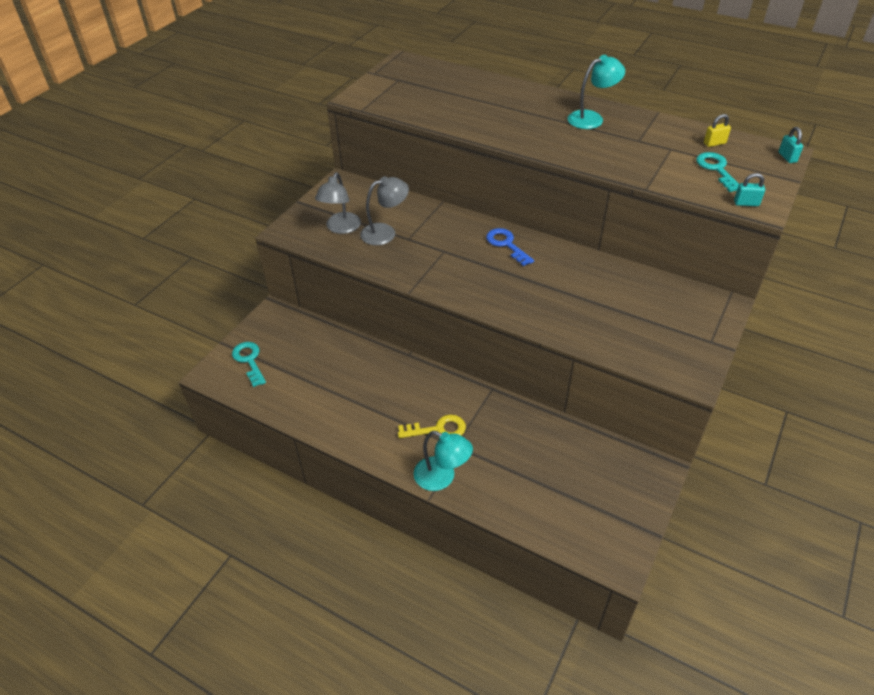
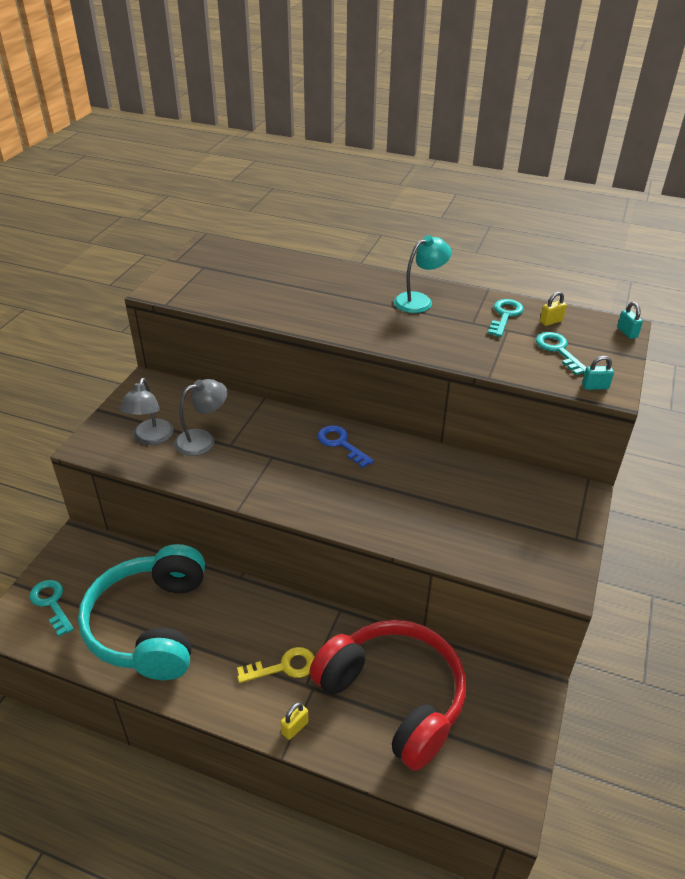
camera: 10 degrees left, 5 degrees down
(329, 385) = (151, 625): none -> turquoise headphones
(442, 477) = (295, 727): turquoise lamp -> yellow padlock
(530, 463) = (393, 697): none -> red headphones
(671, 136) = (505, 315): none -> turquoise key

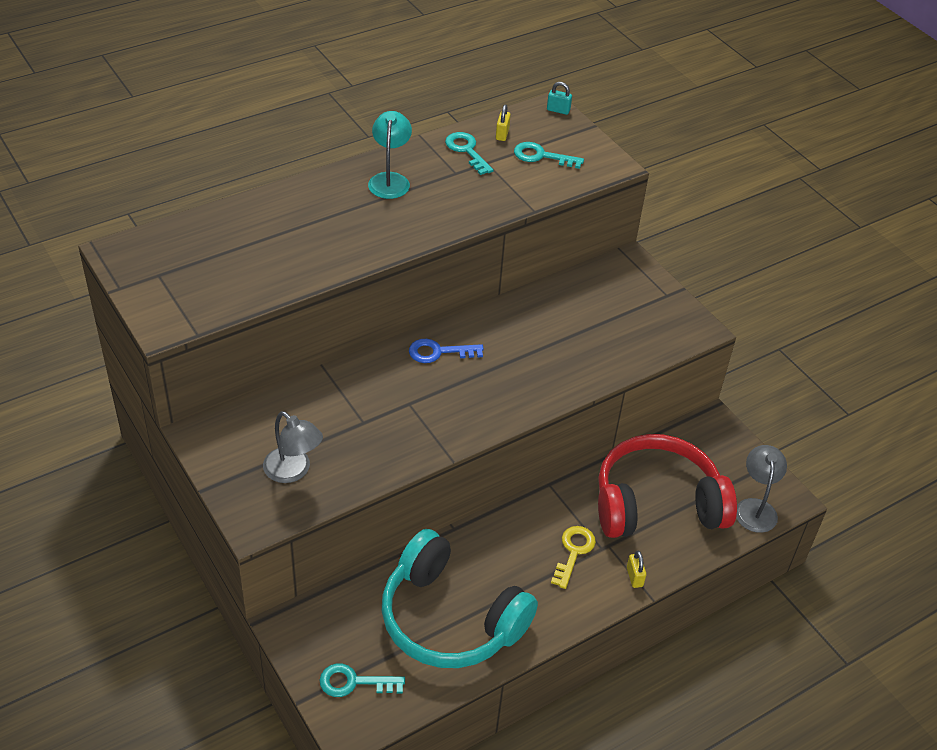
camera: 55 degrees left, 5 degrees up
(203, 439) = (336, 436): grey lamp -> grey lamp (755, 508)
(595, 386) = (601, 169): turquoise padlock -> none

